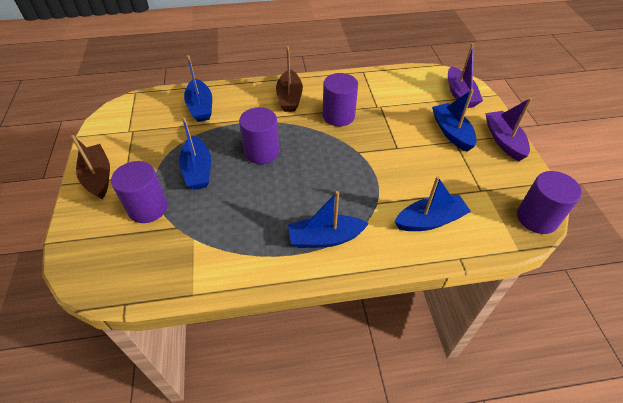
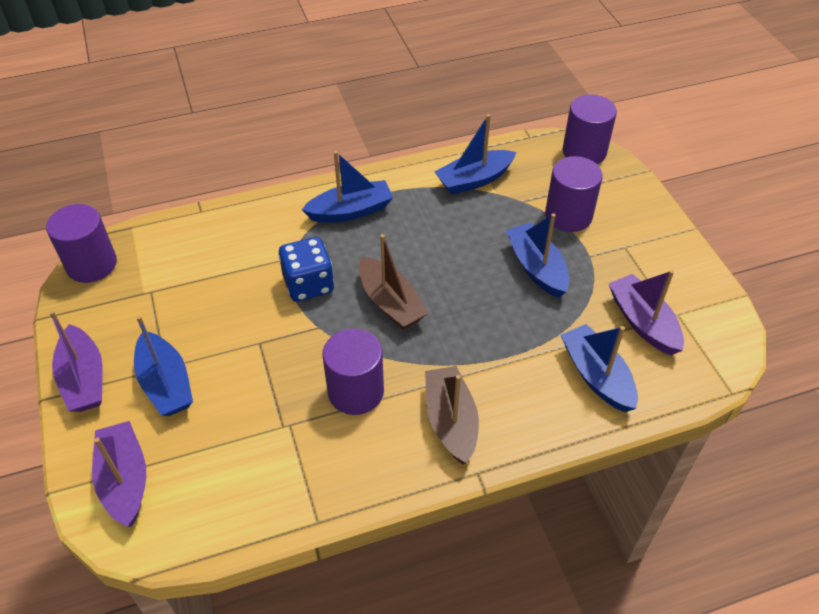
camera: 170 degrees right, 0 degrees up
(98, 177) = (658, 242): brown boat -> brown boat (390, 303)
(153, 129) = (643, 322): none -> purple boat
(262, 152) = (460, 306): purple cylinder -> purple cylinder (584, 152)
(364, 180) = (308, 284): none -> blue dice
(430, 220) = (227, 245): blue boat -> blue boat (474, 180)

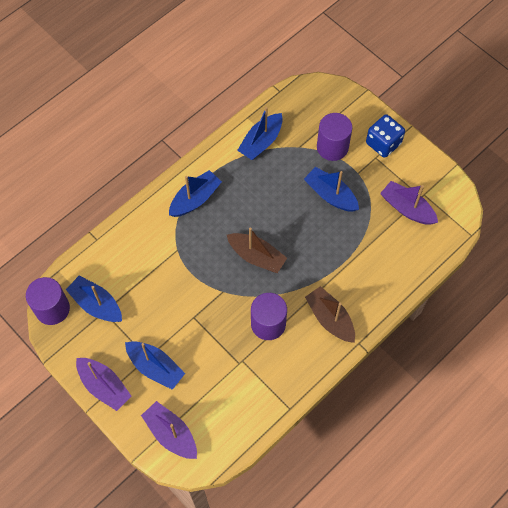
camera: 25 degrees left, 15 degrees up
(308, 284) = (200, 265): blue dice -> blue dice (383, 143)
(584, 152) = (320, 90): purple cylinder -> none
(596, 376) = (396, 255): blue boat -> blue boat (96, 304)

